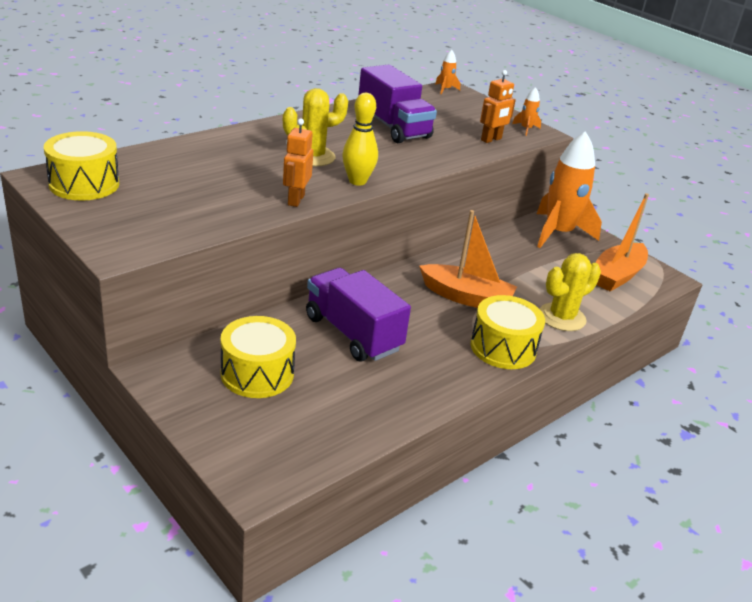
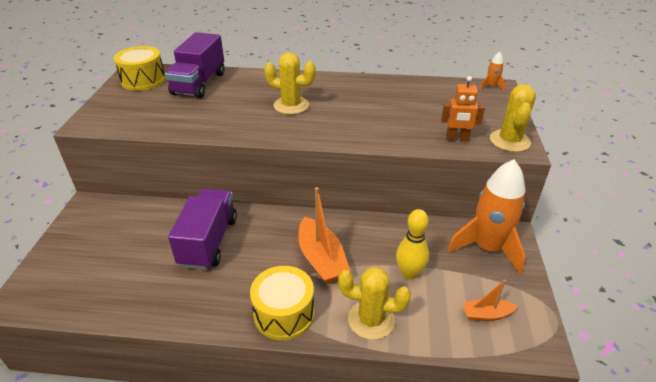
camera: 50 degrees right, 5 degrees up
(257, 373) = (123, 235): yellow drum -> none
(295, 200) = (226, 130): orange robot -> none
(357, 181) = (288, 133): yellow bowling pin -> yellow bowling pin (409, 273)
(393, 127) = (389, 103): purple truck -> purple truck (199, 84)
(526, 129) = (509, 141): orange rocket -> yellow cactus
(617, 276) = (486, 315): orange boat -> orange boat, size x0.55

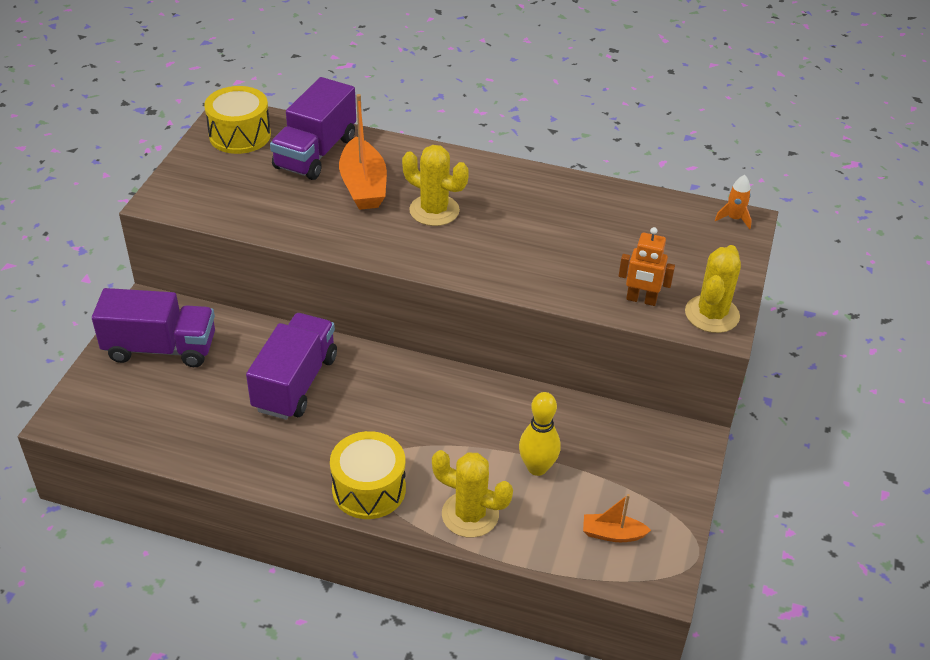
camera: 10 degrees right, 5 degrees up
(99, 233) = (161, 348): none -> purple truck
(321, 259) = (431, 431): orange boat -> orange boat (363, 186)
(487, 248) = (652, 453): orange rocket -> none

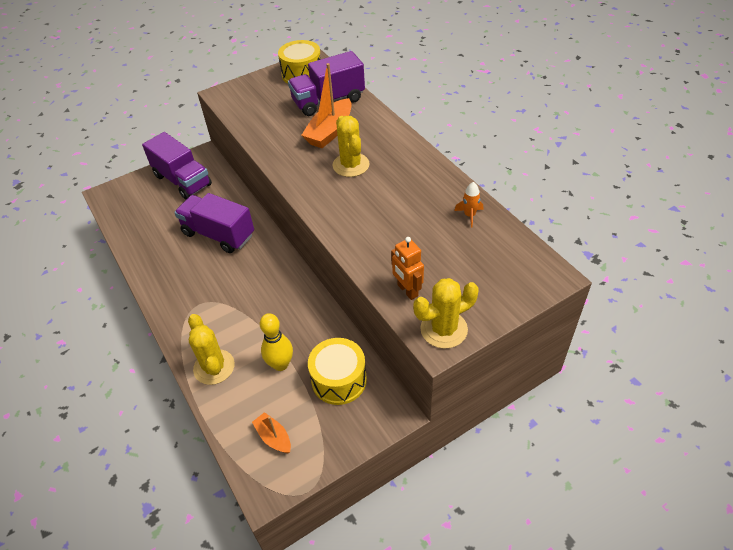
camera: 45 degrees right, 5 degrees up
(295, 383) = (218, 234): purple truck -> purple truck turned 120 degrees counterclockwise
(369, 489) = (184, 316): yellow drum -> yellow drum (339, 380)
(734, 218) = (547, 270): orange rocket -> orange rocket (469, 215)

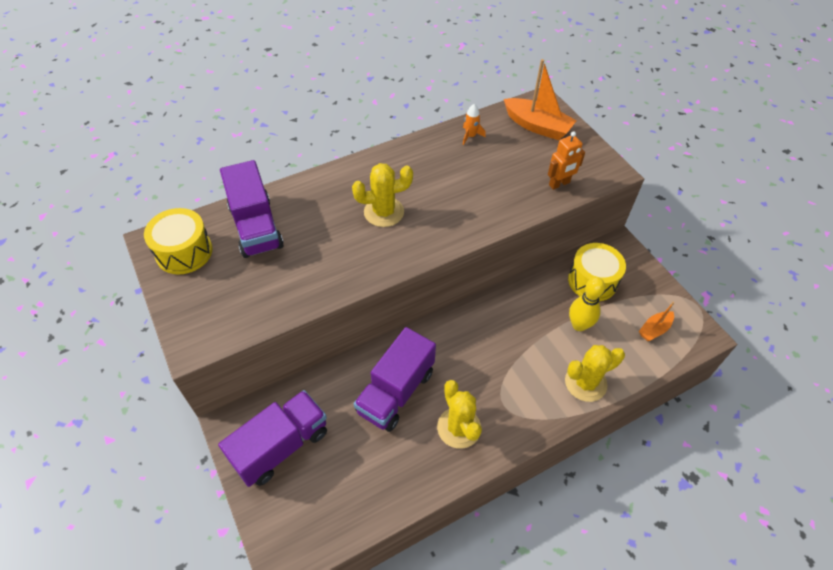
camera: 90 degrees left, 5 degrees up
(330, 132) = (319, 227): orange boat -> orange boat (537, 126)
(444, 329) = (599, 166): yellow cactus -> yellow cactus (459, 428)

